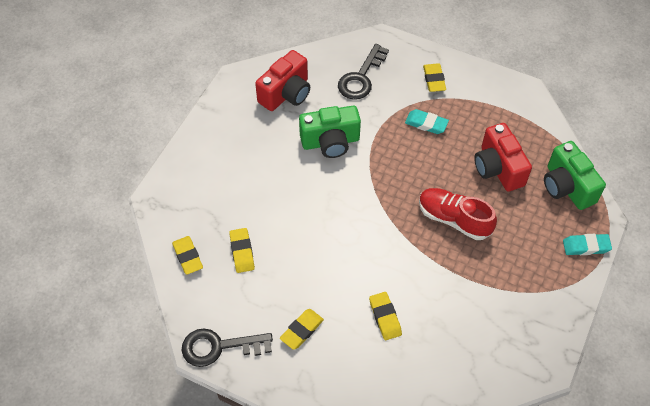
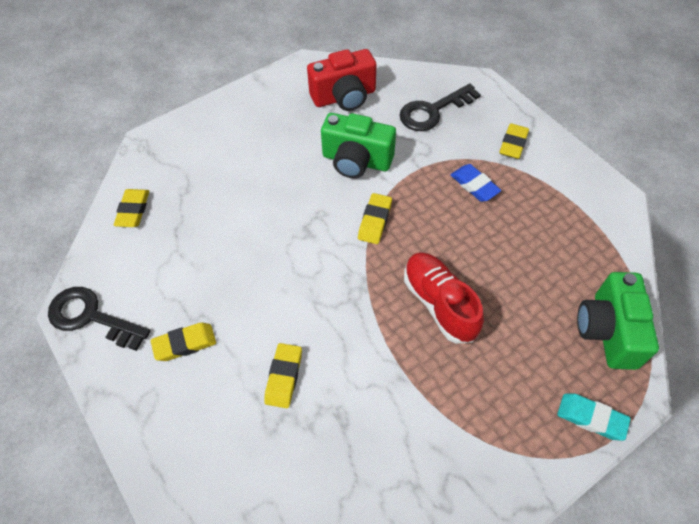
camera: 30 degrees right, 0 degrees up
(242, 252) = (187, 230): yellow eraser -> yellow eraser (375, 221)
(426, 124) = (474, 185): turquoise eraser -> blue eraser
(498, 168) = (530, 270): red camera -> none

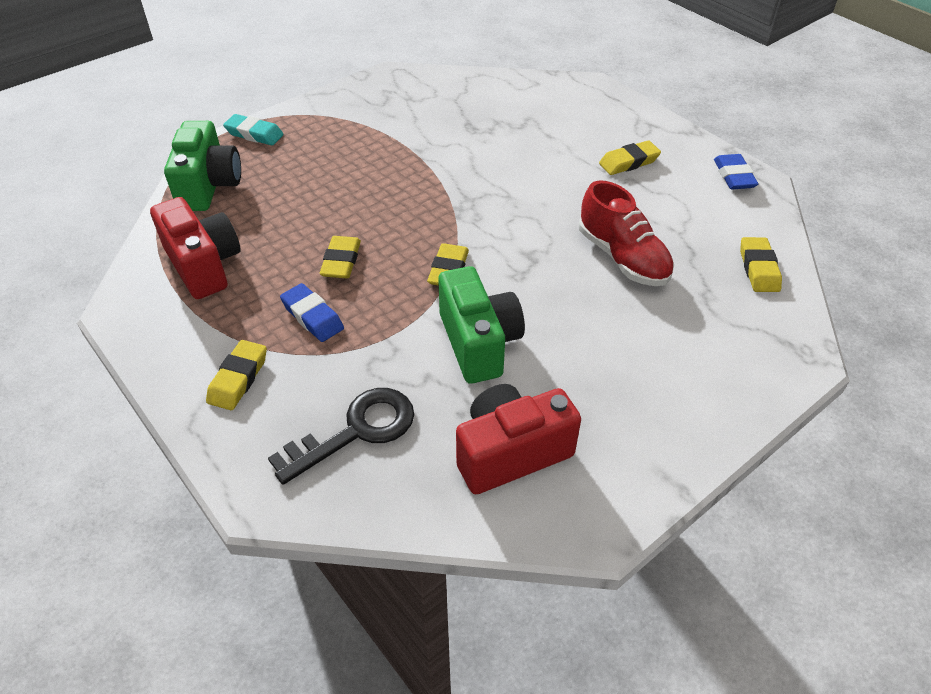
camera: 175 degrees right, 10 degrees down
(91, 317) = (734, 176): black key -> blue eraser
(284, 377) = (527, 146): yellow eraser -> yellow eraser (341, 261)
(356, 161) = (479, 343): green camera -> green camera turned 60 degrees clockwise
(439, 303) = (377, 199): red shoe -> red shoe (622, 257)
(573, 235) = (204, 265): none -> red camera

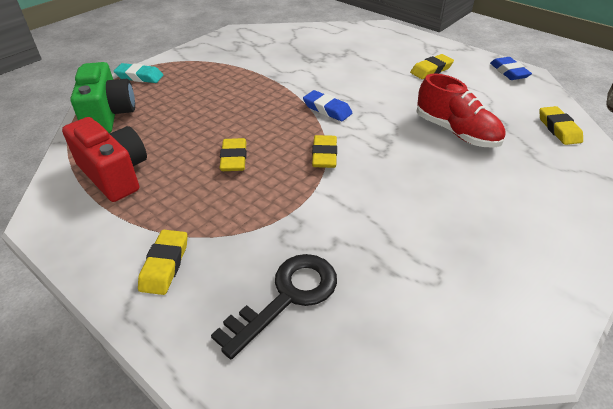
camera: 10 degrees left, 5 degrees down
(312, 316) = (220, 204): blue eraser -> blue eraser (327, 109)
(479, 343) = (369, 207): green camera -> none
(511, 453) = (432, 296): red camera -> none

